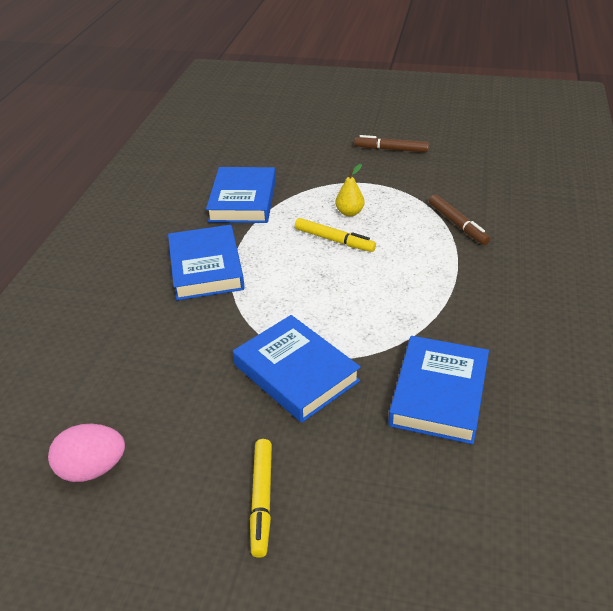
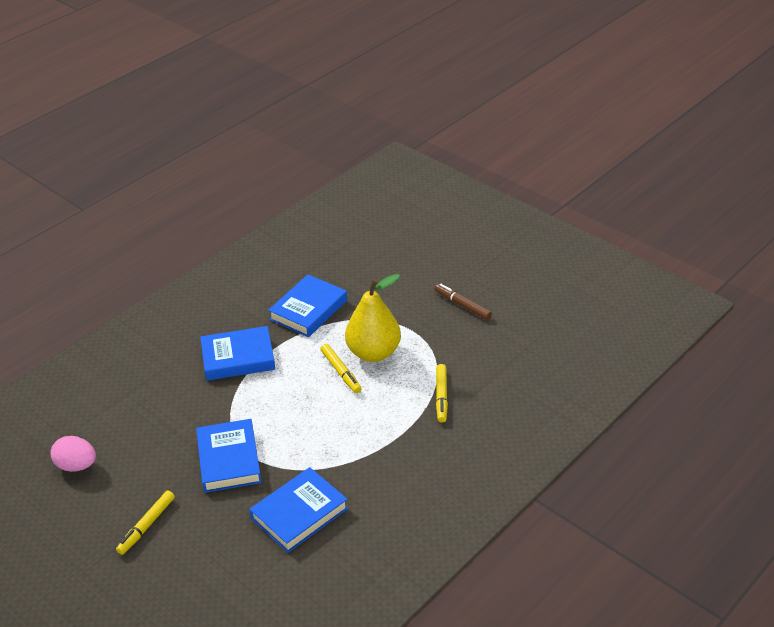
camera: 30 degrees right, 0 degrees up
(206, 267) = (238, 358): blue book -> blue book turned 60 degrees clockwise
(349, 212) = (373, 352): yellow pear -> yellow pear, size x2.25
(457, 224) = (441, 396): brown marker -> yellow marker

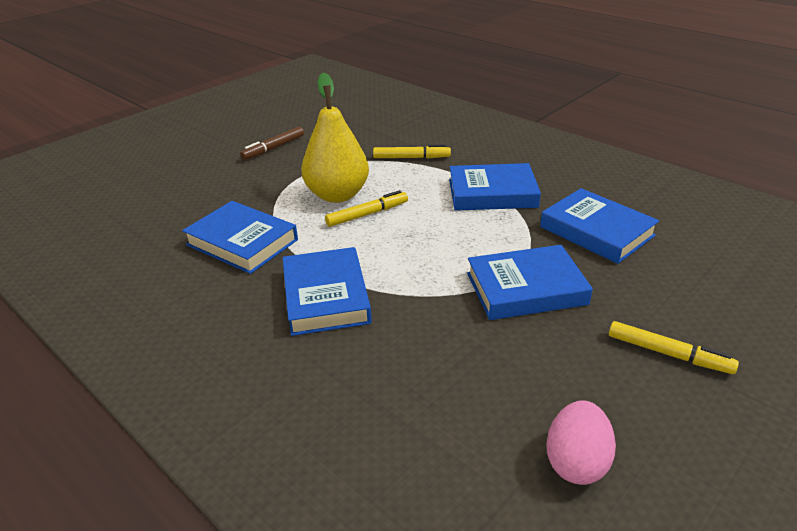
camera: 90 degrees left, 5 degrees down
(369, 450) = (492, 193): none -> blue book

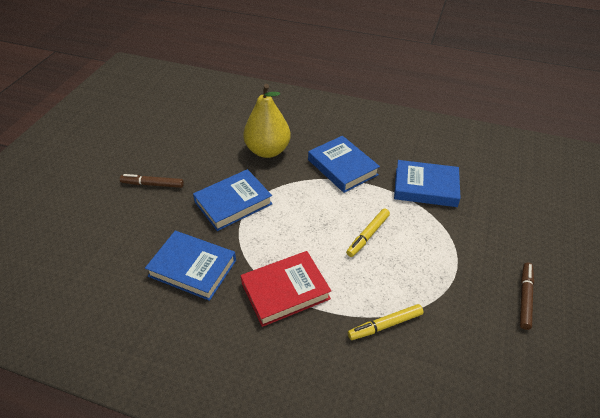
camera: 155 degrees right, 10 degrees up
(337, 195) = (407, 249): yellow pear -> yellow pear (268, 151)
(492, 193) = (285, 291): blue book -> red book
(576, 462) = (196, 131): pink egg -> none
(668, 354) = (152, 184): yellow marker -> brown marker

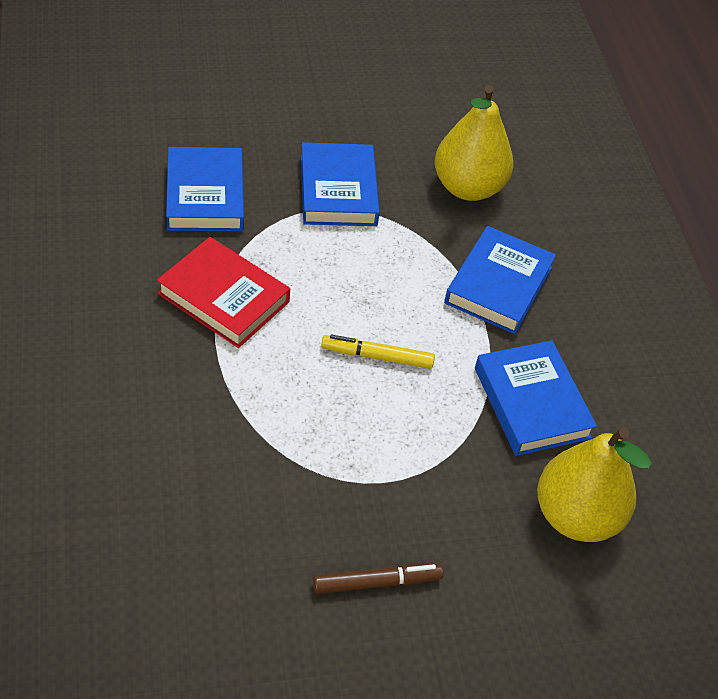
camera: 55 degrees right, 5 degrees up
(152, 184) = (315, 99): brown marker -> none
(233, 203) = (338, 190): blue book -> blue book turned 60 degrees clockwise
(385, 325) = (229, 419): yellow marker -> none
(501, 200) = (576, 516): none -> yellow pear

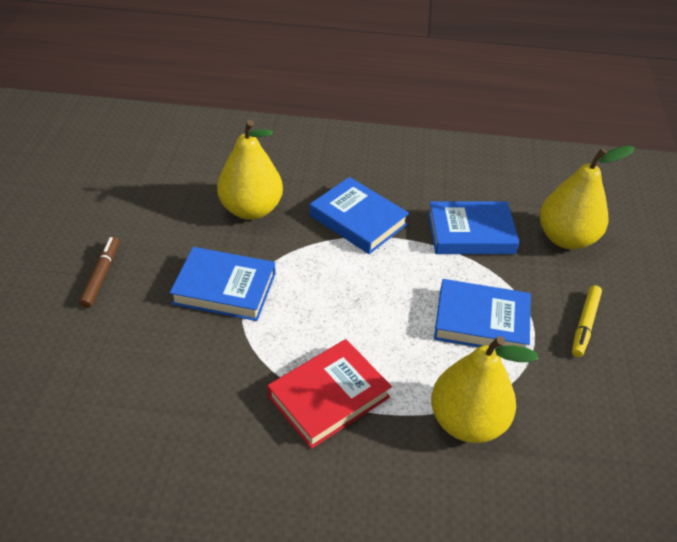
camera: 70 degrees left, 5 degrees down
(205, 195) = (194, 387): blue book -> blue book (481, 321)
(226, 420) = (467, 421): none -> yellow pear
(377, 356) = (415, 307): yellow marker -> yellow marker (584, 324)
(377, 582) = (621, 356): brown marker -> brown marker (101, 275)

